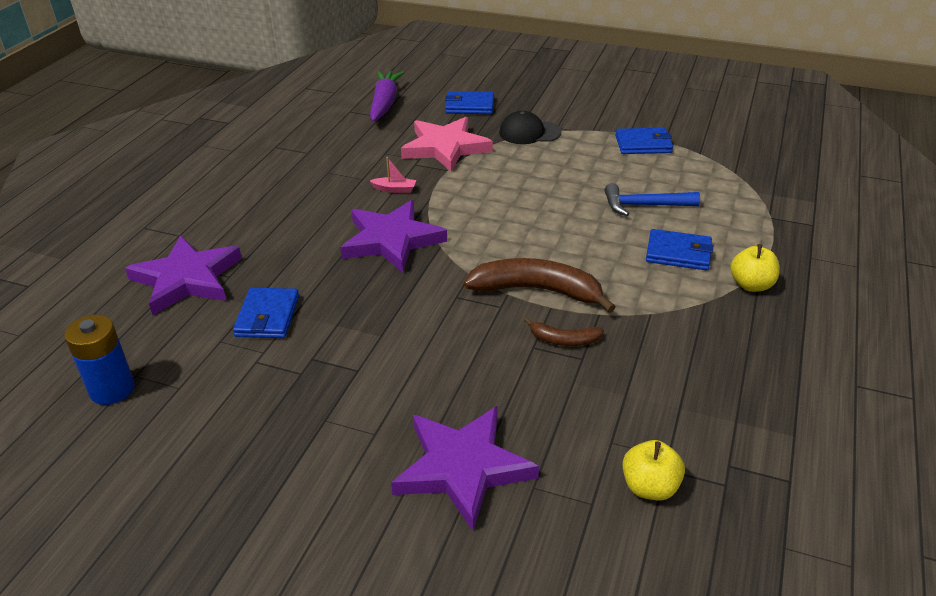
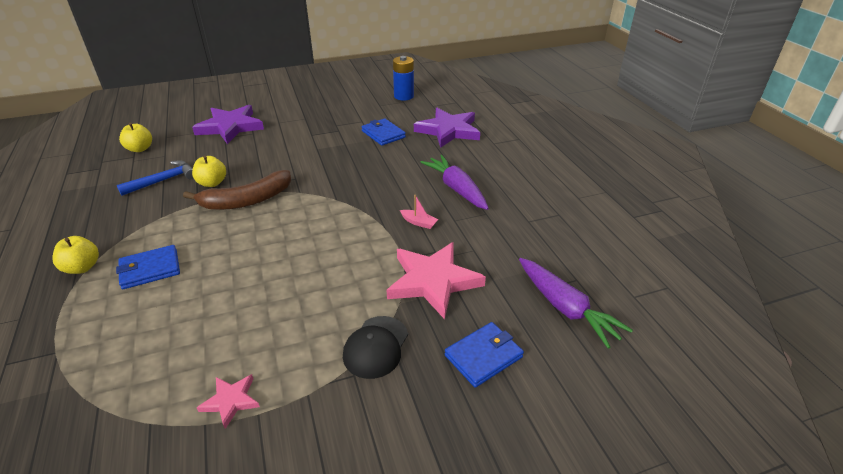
camera: 140 degrees right, 0 degrees up
(312, 203) = (456, 189): none -> purple carrot
(392, 240) = (372, 190): purple star -> none
(394, 189) = (419, 222): pink boat -> pink boat turned 120 degrees counterclockwise
(529, 133) = (376, 347): black cap -> black cap turned 150 degrees clockwise
(564, 340) = (212, 183): brown banana -> yellow apple
(643, 144) = (231, 401): blue wallet -> pink star
(644, 205) = (196, 304): blue hammer -> blue hammer (163, 180)

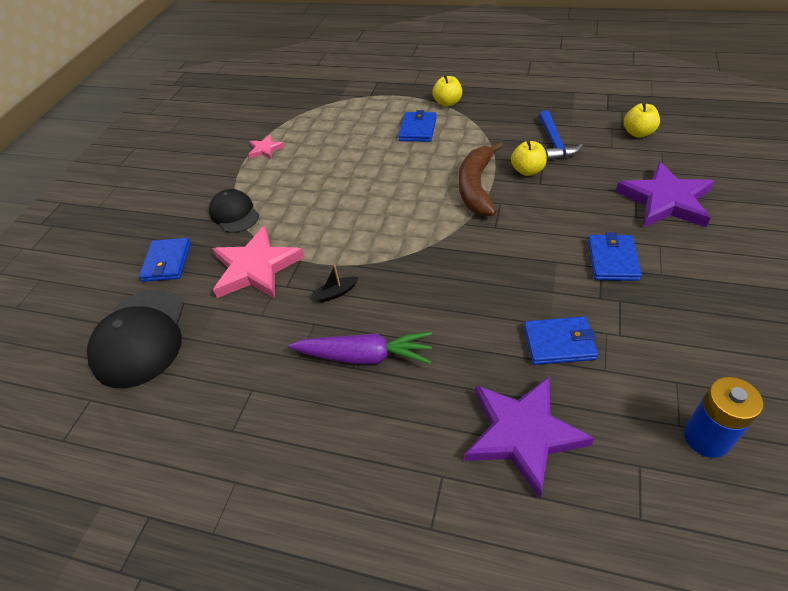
camera: 130 degrees right, 10 degrees up
(302, 132) = (612, 260): none -> blue wallet
(419, 222) = (336, 293): pink boat -> black boat
(565, 308) = (140, 337): purple carrot -> black cap

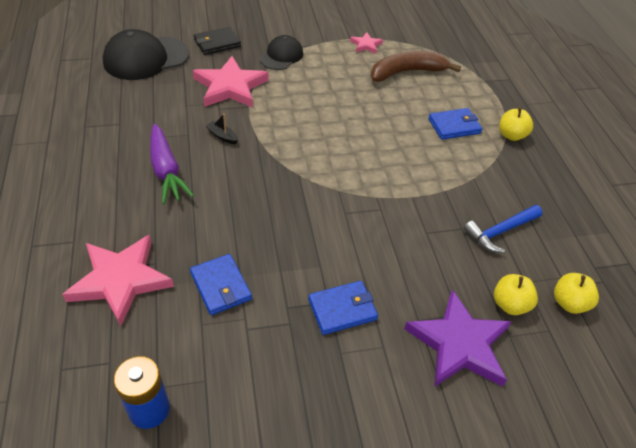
camera: 55 degrees right, 0 degrees up
(167, 262) = (217, 43): blue wallet -> black wallet
(476, 187) = (393, 187): brown banana -> brown banana (406, 72)
(523, 434) = (120, 280): purple star -> pink star
(527, 170) = (440, 219): yellow apple -> yellow apple (510, 304)

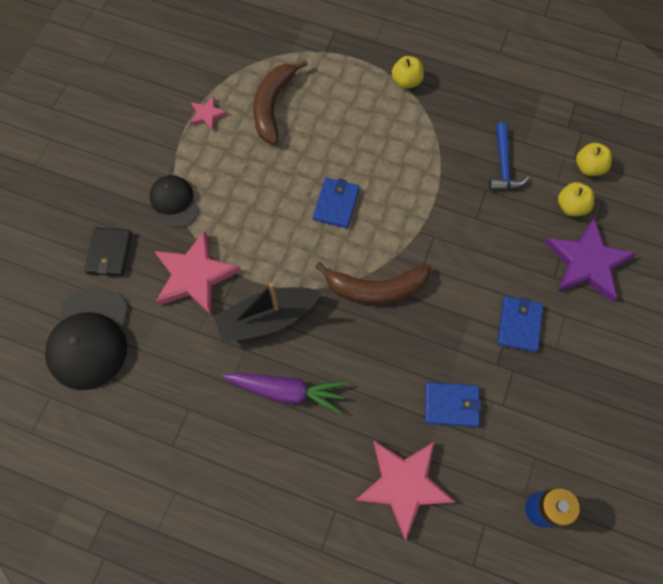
camera: 55 degrees left, 20 degrees up
(222, 136) = (267, 319): black boat -> black boat, size x2.48
(298, 190) = (376, 289): none -> brown banana
(454, 126) = (369, 116): blue wallet -> blue wallet (336, 204)

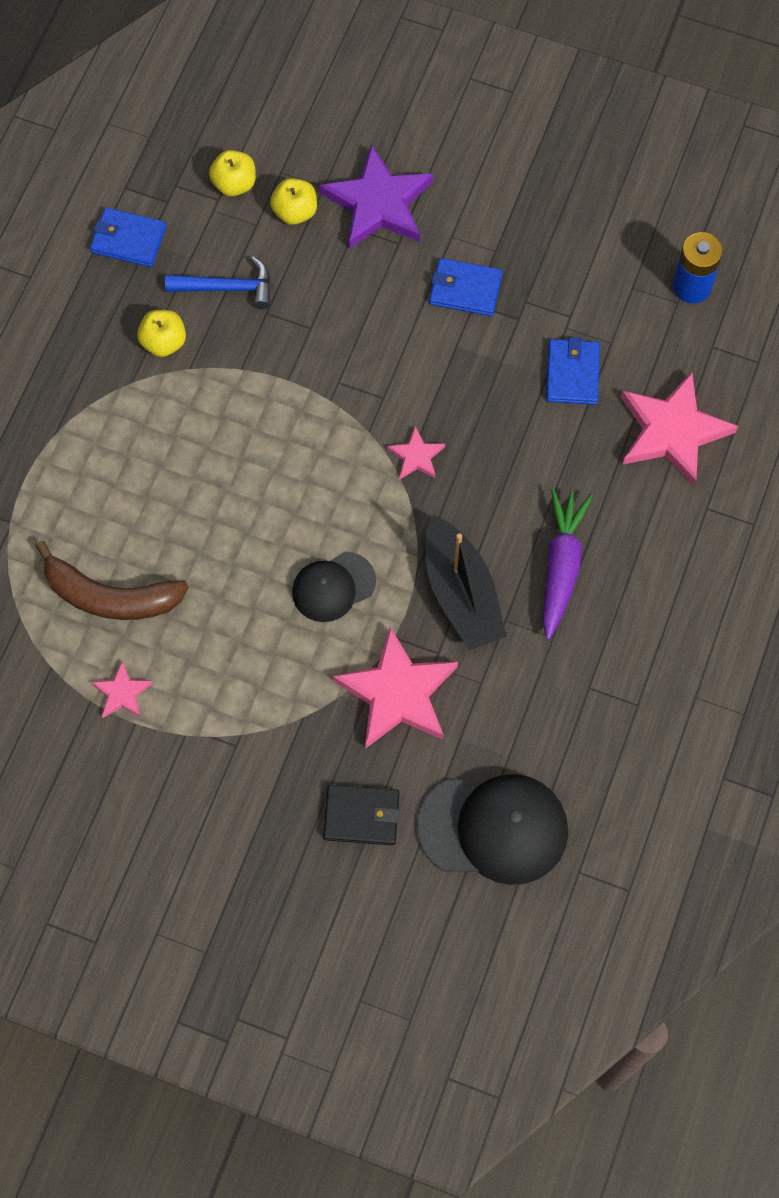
camera: 90 degrees left, 0 degrees up
(174, 202) = (277, 730): black cap -> black cap (333, 587)
(336, 204) = (285, 506): blue wallet -> blue wallet (128, 239)
(376, 289) = (416, 456): brown banana -> pink star
(406, 81) = (75, 406): yellow apple -> yellow apple (164, 342)

